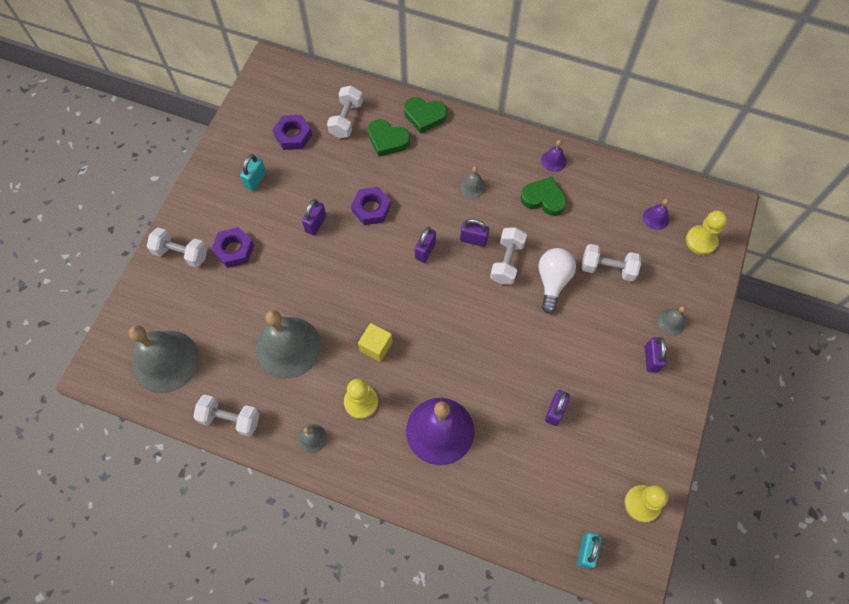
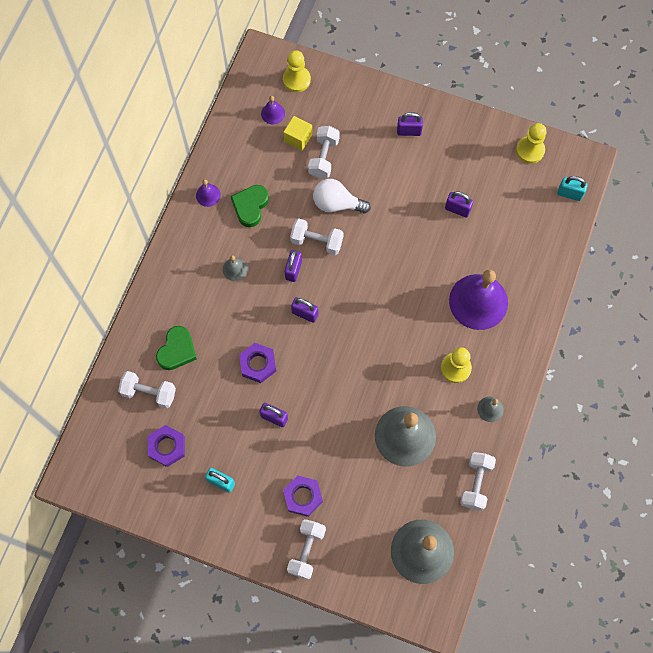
camera: 90 degrees left, 5 degrees up
(376, 346) = (402, 356): yellow cube -> yellow cube (298, 138)
(424, 116) = (149, 314): green heart -> none
(671, 322) = (374, 112): grey bell -> none

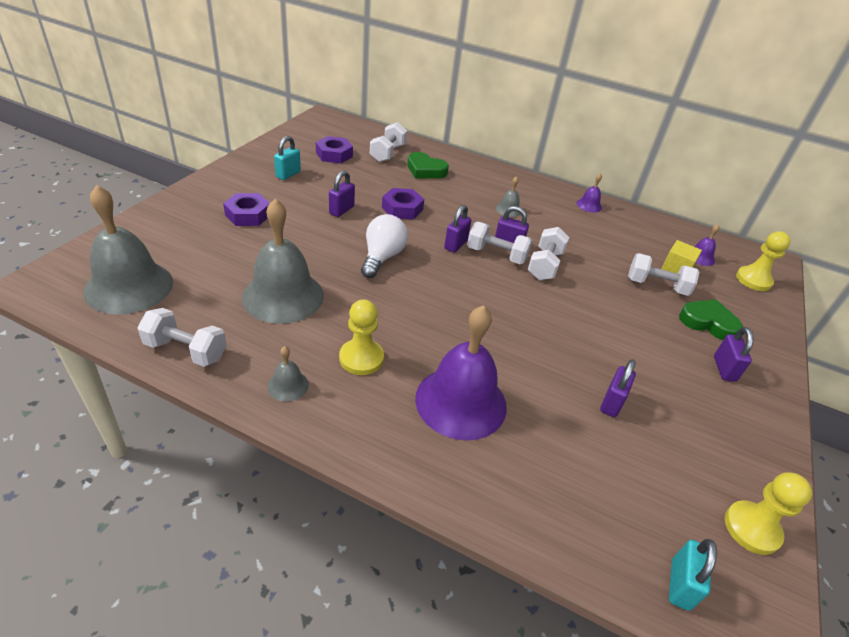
camera: 90 degrees right, 30 degrees down
(250, 206) = (581, 228): green heart -> green heart (708, 322)
(306, 550) = (189, 209): white dumbbell -> white dumbbell (496, 255)
(337, 204) = (596, 287): white light bulb -> white light bulb (382, 257)

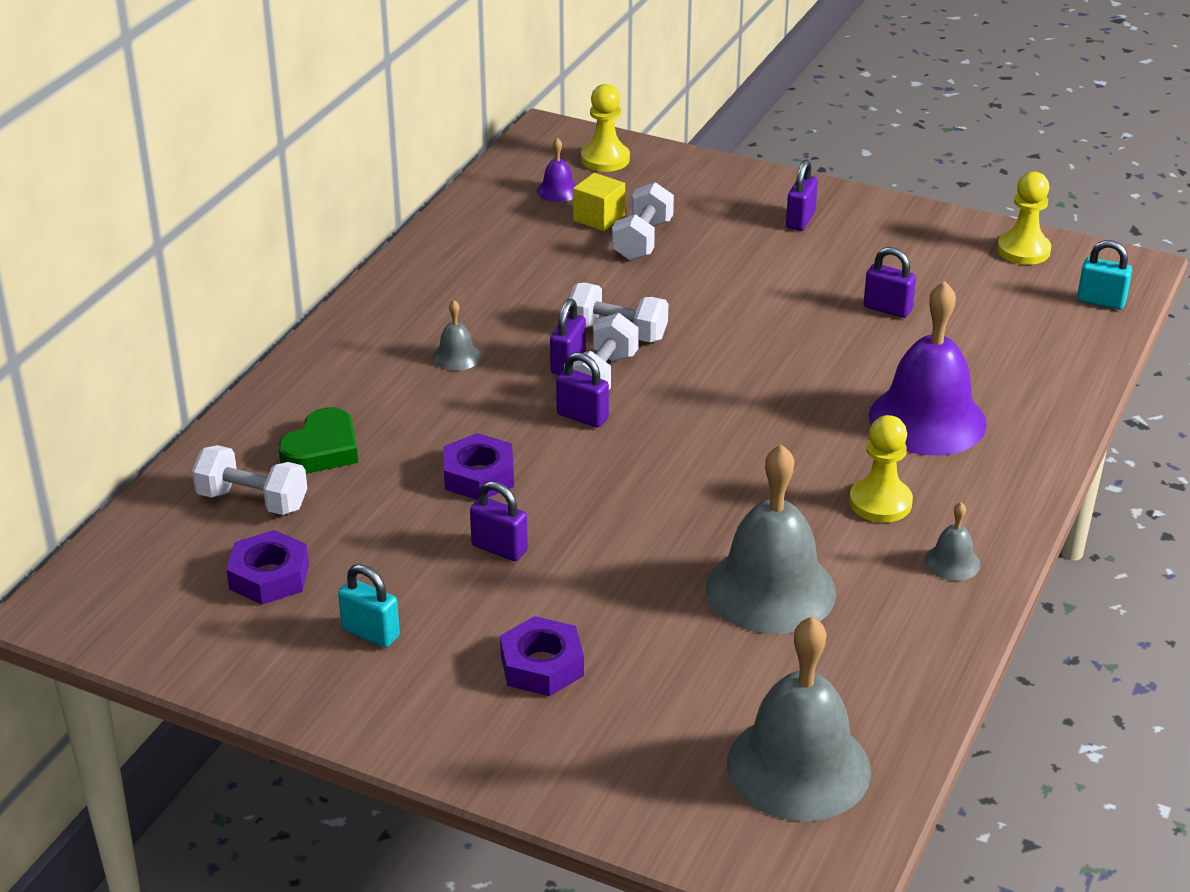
camera: 85 degrees left, 5 degrees down
(186, 350) = (921, 668): white dumbbell -> none
(382, 257) = (638, 493): white light bulb -> none
(589, 205) = (424, 271): purple bell -> none
(708, 322) = (713, 214): green heart -> none
(724, 369) = (800, 220): purple padlock -> purple padlock turned 75 degrees counterclockwise

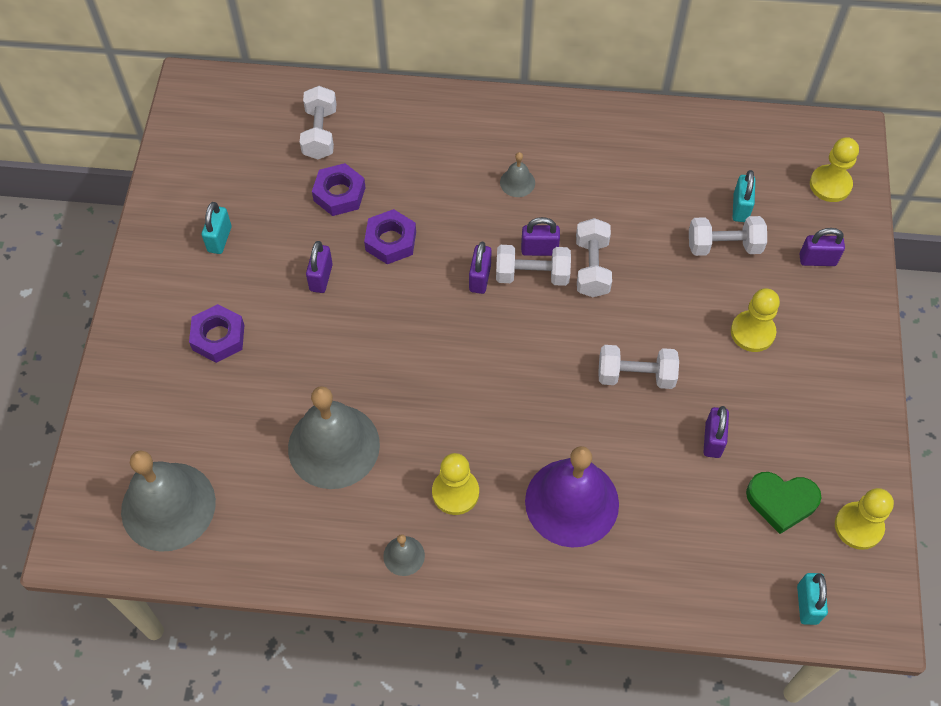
camera: 70 degrees right, 25 degrees up
(269, 576) = (253, 170): purple nut -> purple nut (339, 194)
(322, 449) = (384, 148): green heart -> green heart (781, 502)
(558, 191) = (765, 169): purple bell -> none
(599, 218) = (740, 208): yellow cube -> turquoise padlock
(765, 251) = (752, 332): none -> yellow pawn
(781, 338) = (635, 375): none -> white dumbbell
(800, 220) = (814, 345): purple padlock -> purple padlock (817, 260)

